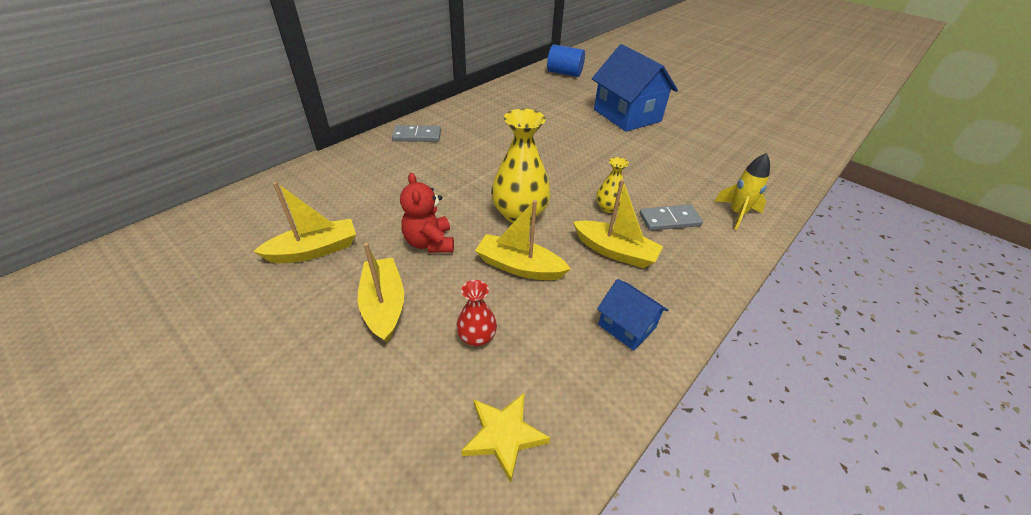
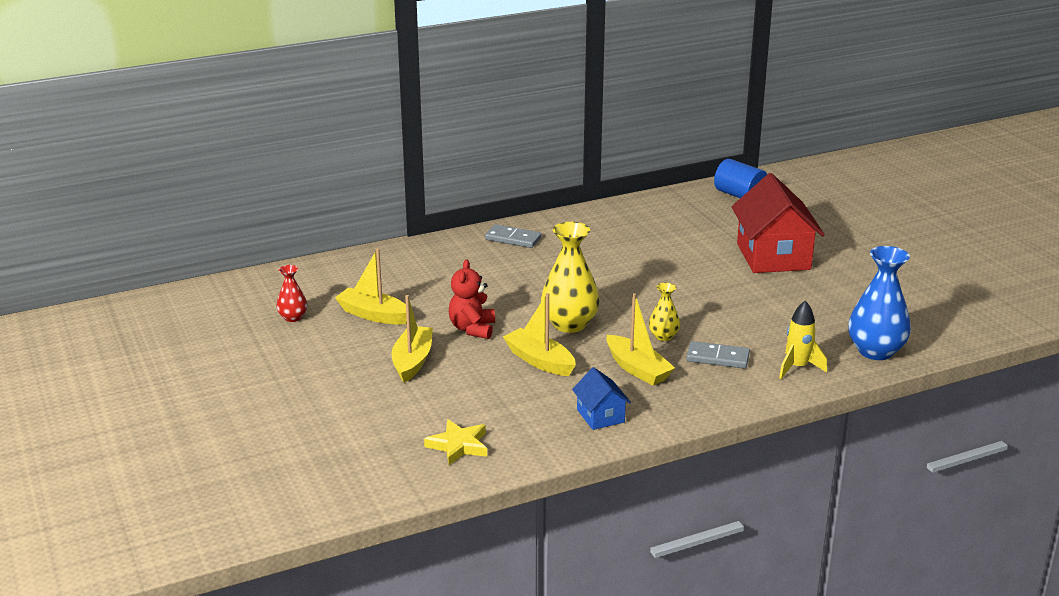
camera: 25 degrees right, 15 degrees down
(314, 250) = (374, 315): yellow boat -> yellow boat turned 150 degrees counterclockwise
(477, 337) = (473, 394): red vase -> red vase (293, 317)
(627, 115) = (773, 256): blue house -> red house
(772, 183) = (875, 351): none -> blue vase

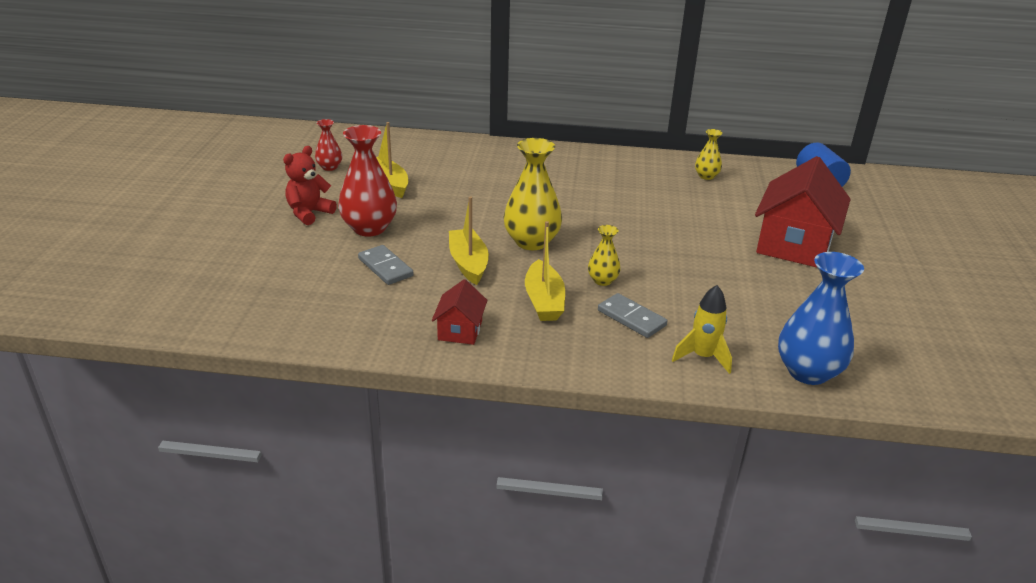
camera: 30 degrees right, 5 degrees up
(412, 361) = (369, 228): yellow boat -> red vase
(458, 445) = (314, 309): yellow star -> none
(472, 329) = (447, 219): red teddy bear -> red teddy bear (309, 213)
(513, 239) = (569, 160): grey domino -> grey domino (385, 267)
(600, 416) = (460, 330): blue house -> red house
(646, 218) = (706, 176): none -> yellow vase

